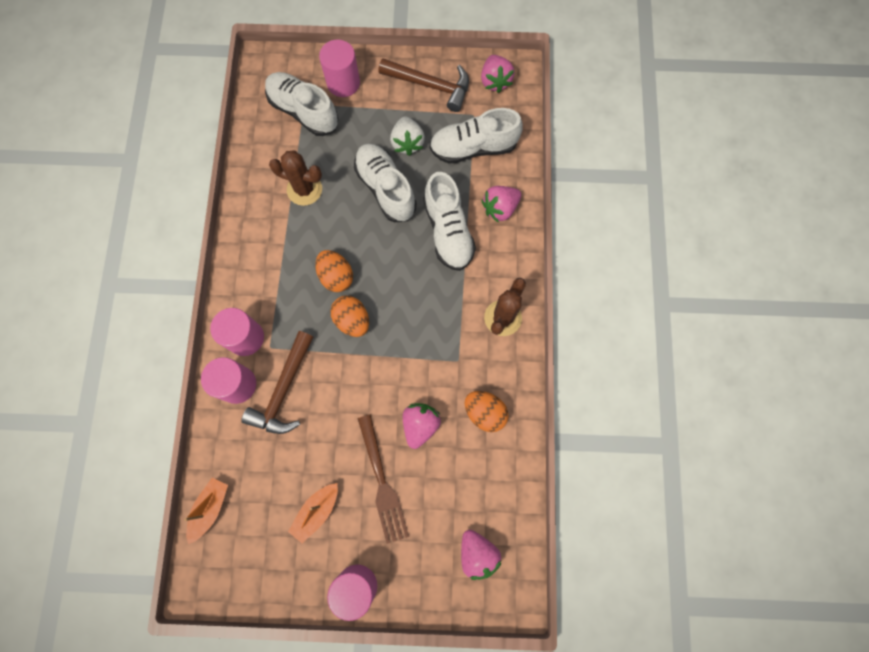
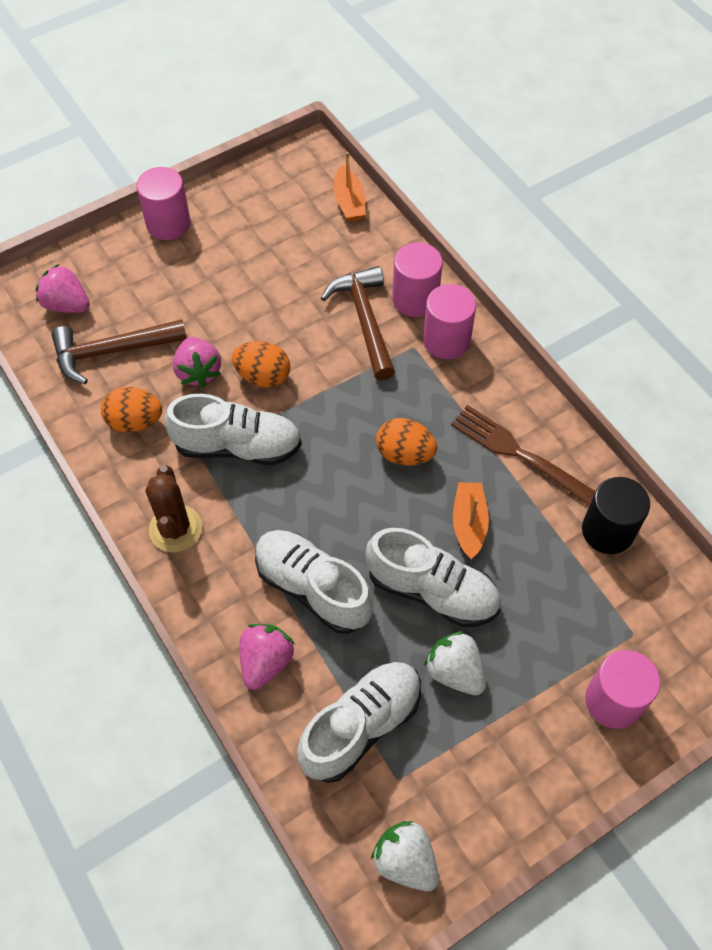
camera: 145 degrees right, 15 degrees down
(266, 159) = (607, 531): none -> black cylinder
(304, 111) = (624, 623): white shoe -> white shoe (237, 446)
(304, 189) = (529, 525): brown cactus -> none
(316, 511) = (249, 251): orange boat -> orange boat (469, 524)
(352, 320) = (348, 422): orange egg -> orange egg (263, 376)
(381, 482) = (203, 306): brown fork -> brown fork (519, 453)
(431, 85) = (492, 784): brown hammer -> brown hammer (111, 352)
(495, 81) = (405, 861): pink strawberry -> white strawberry

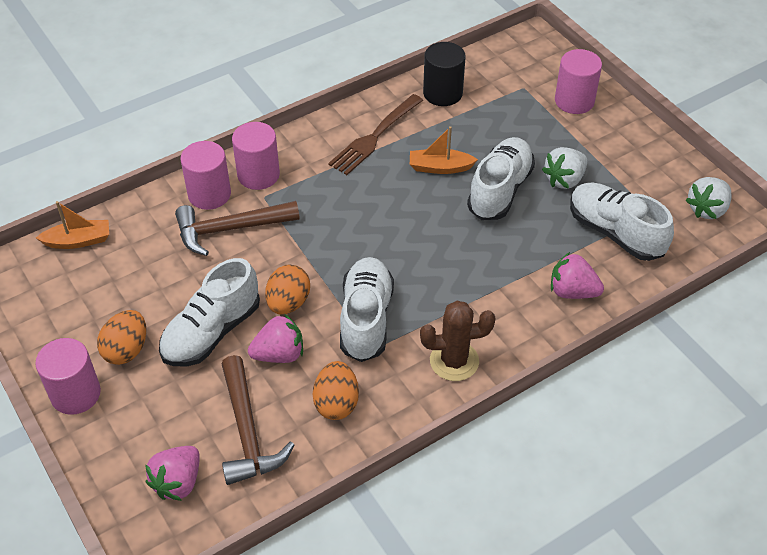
camera: 90 degrees left, 10 degrees down
(313, 588) = (504, 262): white shoe -> white shoe (211, 332)
(404, 454) = (375, 204): orange egg -> orange egg (126, 350)

